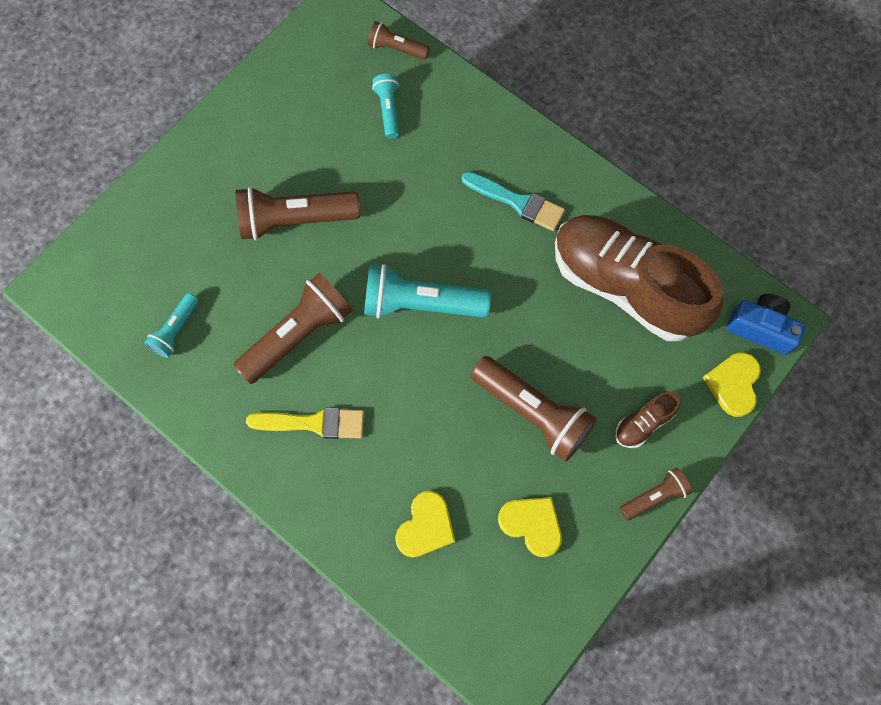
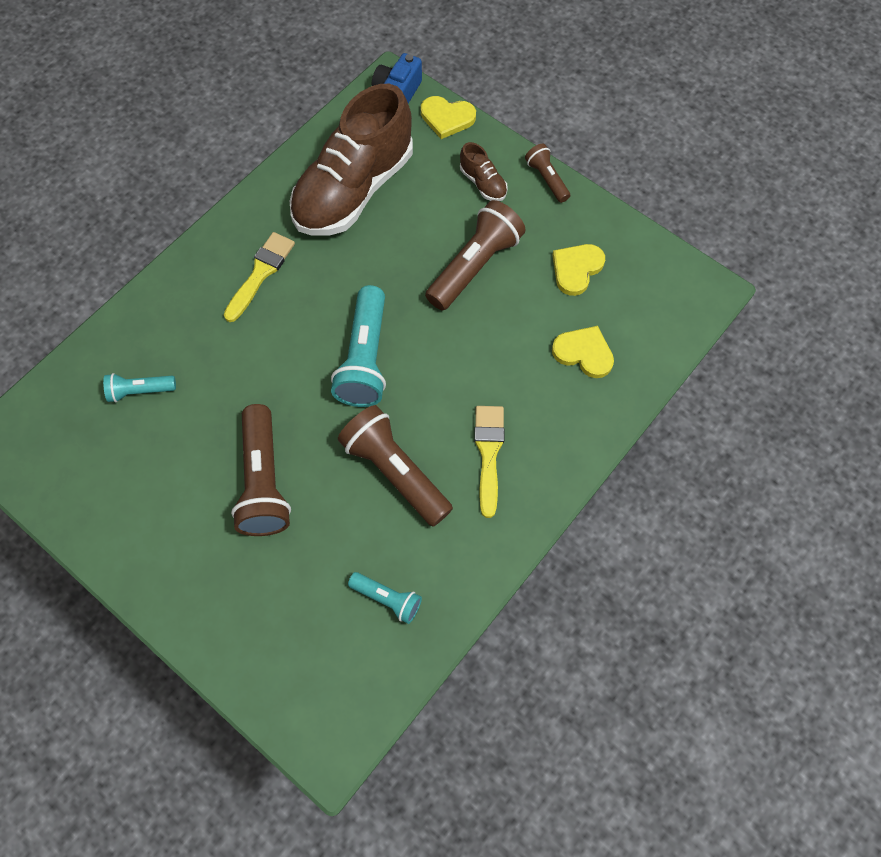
camera: 90 degrees left, 5 degrees down
(396, 48) = (63, 384): brown flashlight -> none
(517, 202) = (261, 273): turquoise brush -> yellow brush

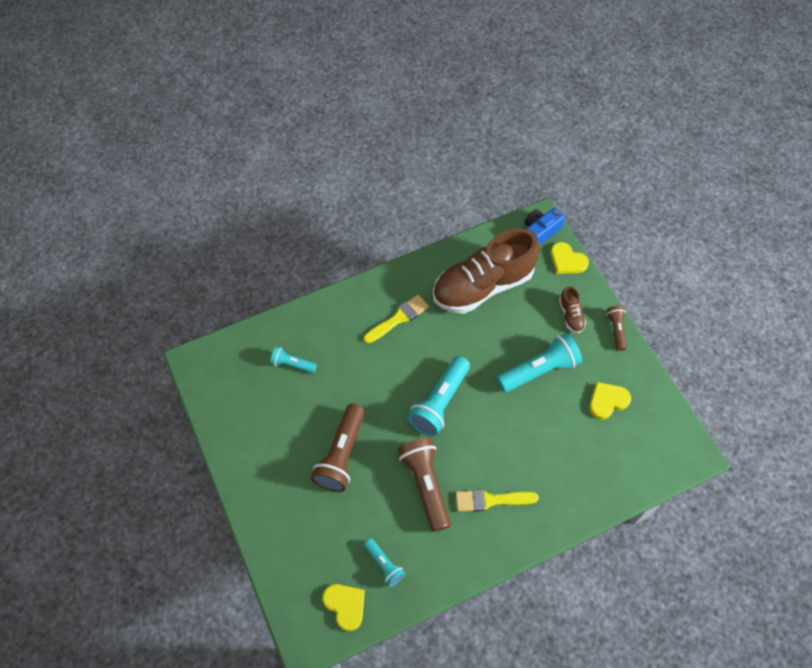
camera: 25 degrees right, 5 degrees down
(475, 266) = (539, 370): brown flashlight -> turquoise flashlight
(488, 453) = (491, 500): yellow brush -> yellow brush turned 120 degrees counterclockwise
(584, 353) = (586, 460): yellow heart -> yellow heart (345, 605)

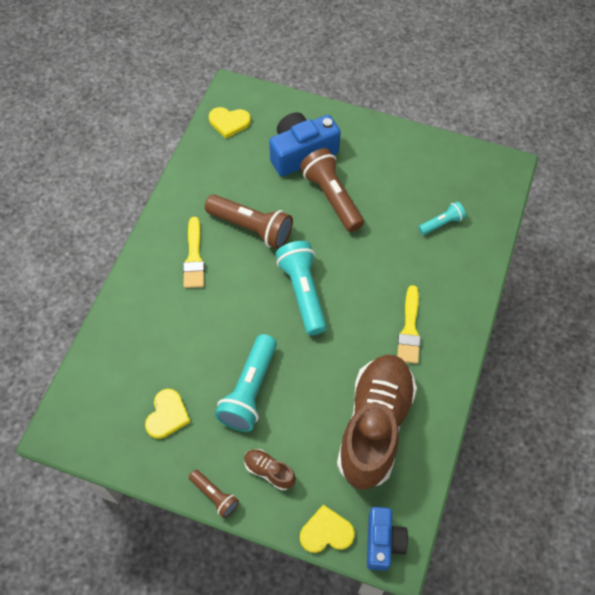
camera: 135 degrees right, 0 degrees up
(321, 515) = (301, 153): none -> blue camera
(384, 565) = (228, 161): turquoise flashlight -> none
(491, 500) = (194, 257): yellow brush -> yellow brush turned 135 degrees clockwise

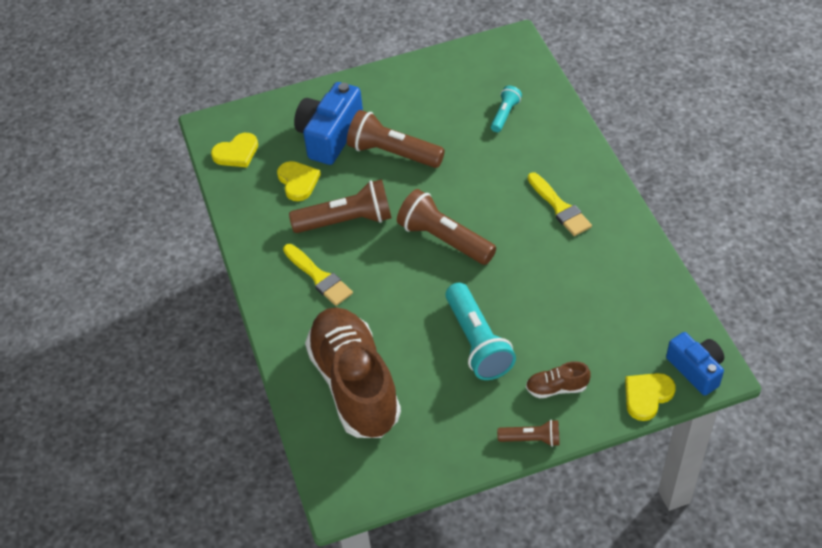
camera: 35 degrees left, 10 degrees down
(167, 415) = (426, 411): yellow heart -> yellow heart (298, 182)
(303, 292) = (444, 239): turquoise flashlight -> brown flashlight
(374, 426) = (605, 295): brown shoe -> brown shoe (354, 384)

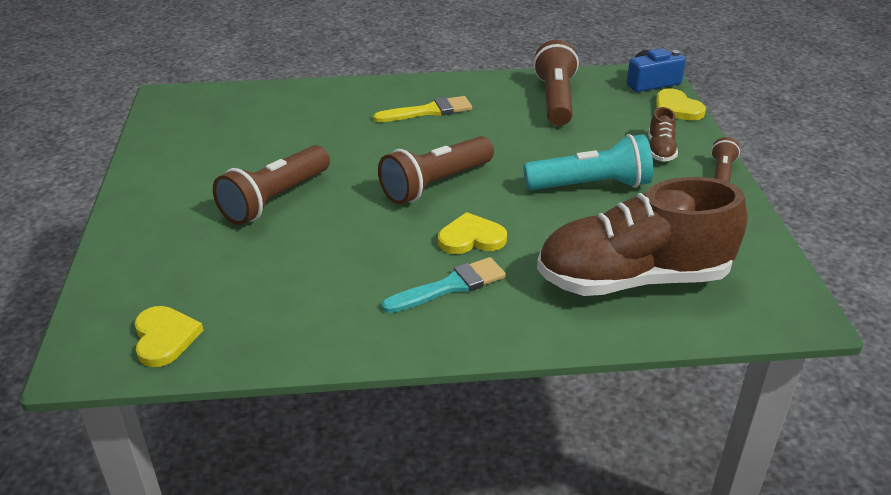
camera: 80 degrees left, 15 degrees down
(298, 182) = (268, 283): yellow heart -> yellow heart (471, 238)
(319, 277) = (450, 286): yellow brush -> turquoise brush
(330, 136) = (204, 244): blue camera -> none
(347, 221) = (366, 250): brown flashlight -> brown flashlight (555, 99)
(505, 114) = (274, 119): turquoise flashlight -> none

